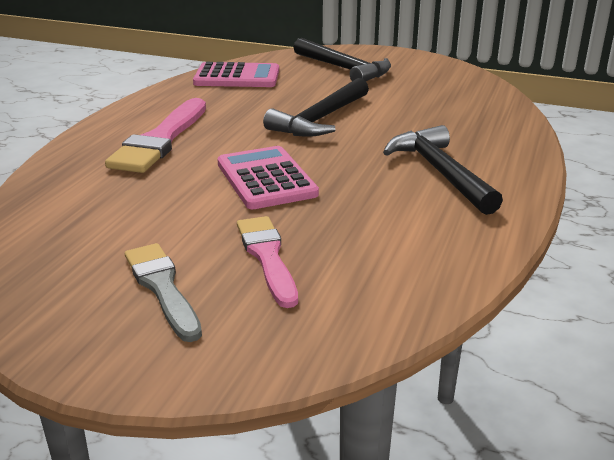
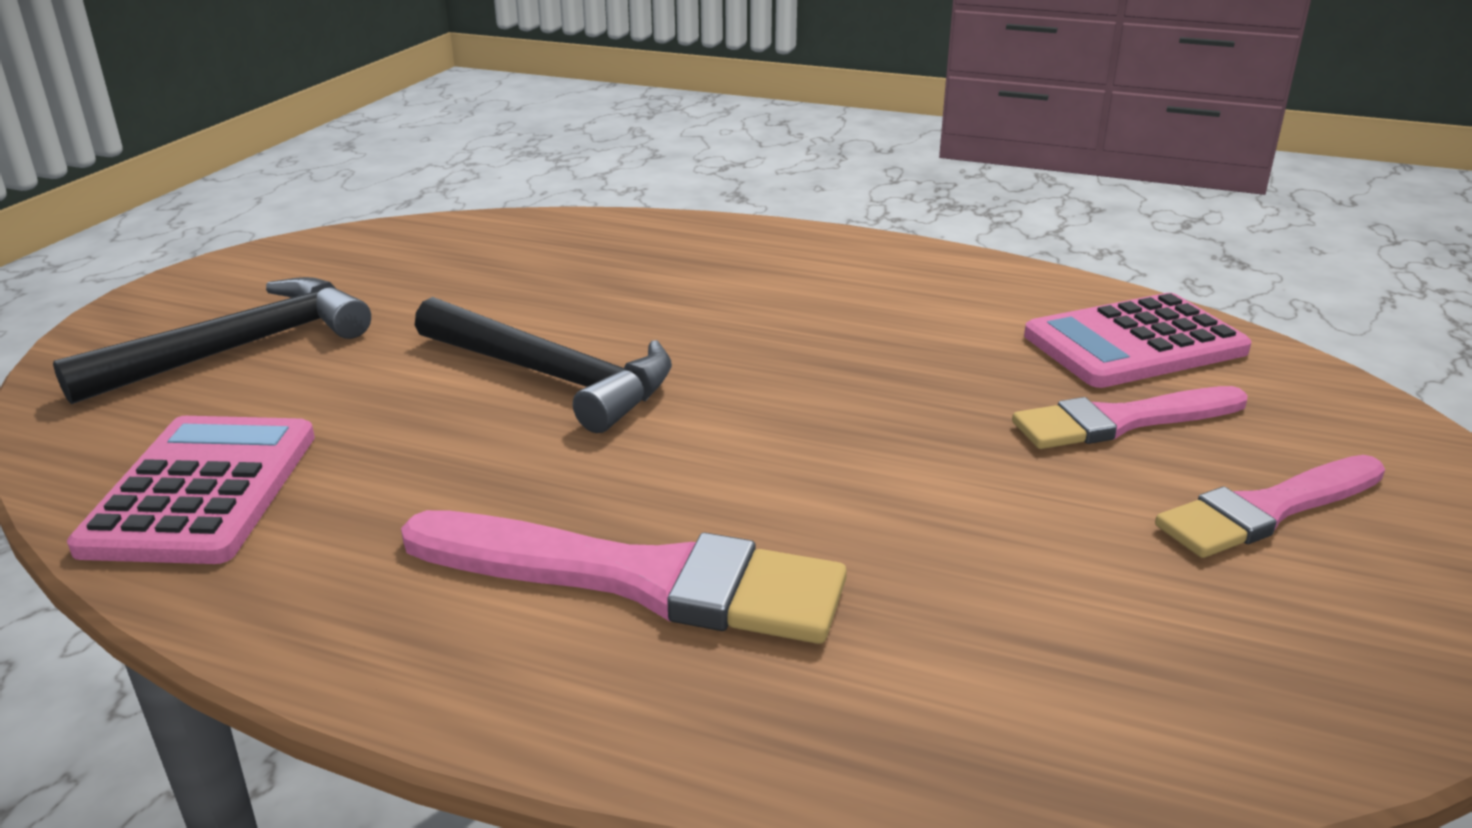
camera: 90 degrees left, 0 degrees up
(162, 288) = (1267, 510): grey brush -> pink brush
(266, 179) = (844, 430): pink calculator -> pink calculator (1134, 343)
(440, 172) = (798, 286): black hammer -> none

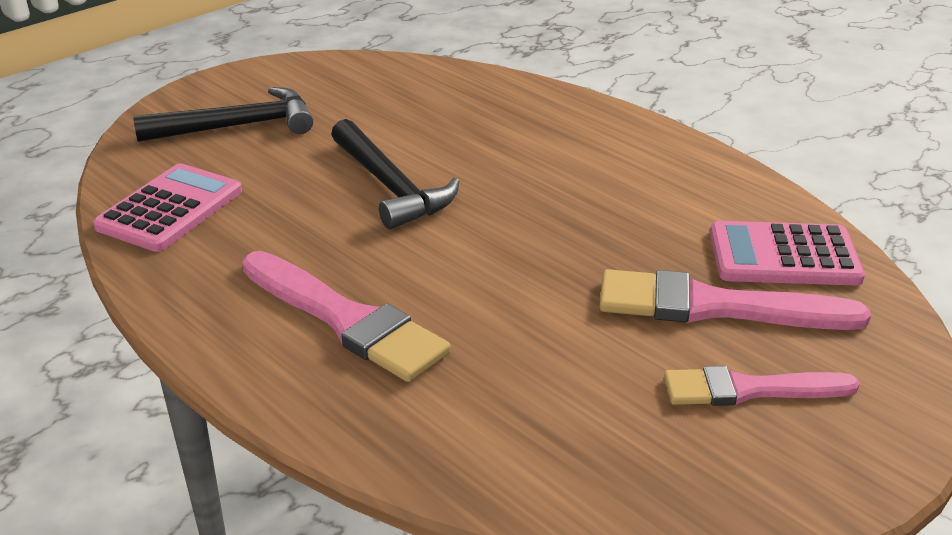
camera: 25 degrees right, 5 degrees up
(1122, 421) = (716, 307): pink brush -> pink brush, size x1.51

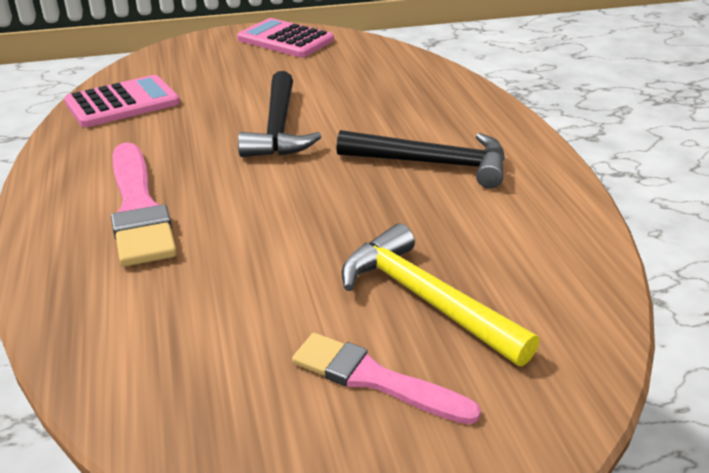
camera: 30 degrees right, 0 degrees up
(237, 126) = (226, 63): black hammer -> black hammer (432, 164)
(716, 307) = (426, 299): pink brush -> yellow hammer
(783, 256) = (539, 279): pink calculator -> pink calculator (285, 40)

